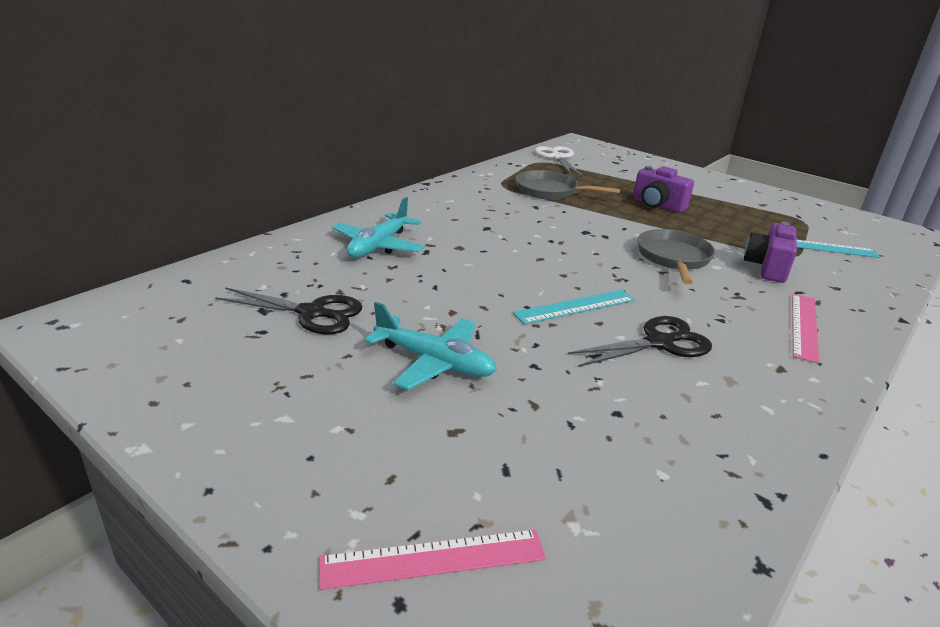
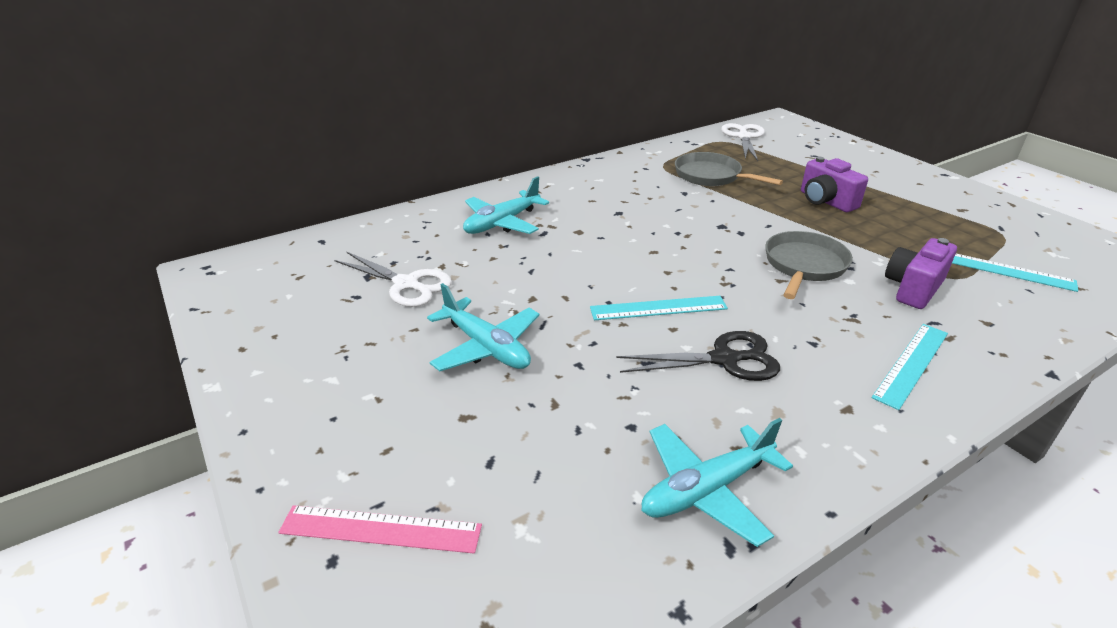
camera: 20 degrees right, 5 degrees up
(312, 313) = (406, 284): black scissors -> white scissors
(716, 456) = (706, 490): none -> turquoise plane
(804, 326) = (911, 364): pink ruler -> turquoise ruler

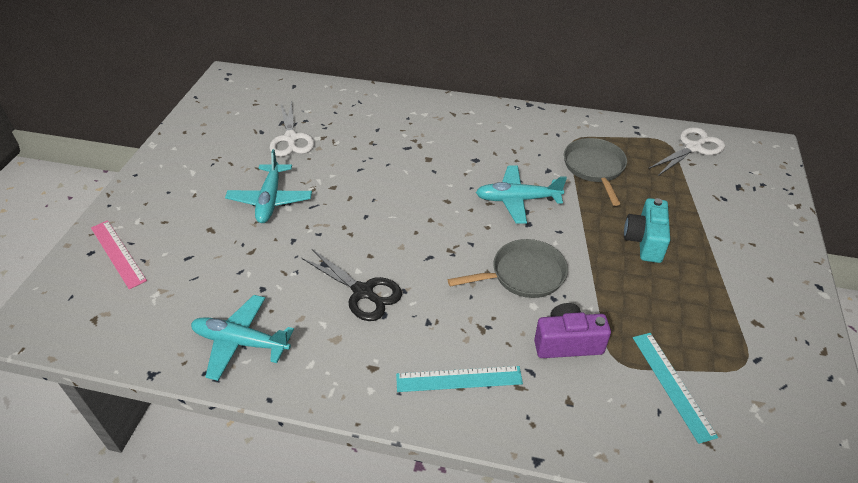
camera: 45 degrees right, 10 degrees up
(502, 223) = (396, 126): turquoise plane -> turquoise plane (517, 200)
(658, 308) = (384, 238): turquoise ruler -> none
(825, 201) = (644, 241): purple camera -> turquoise camera

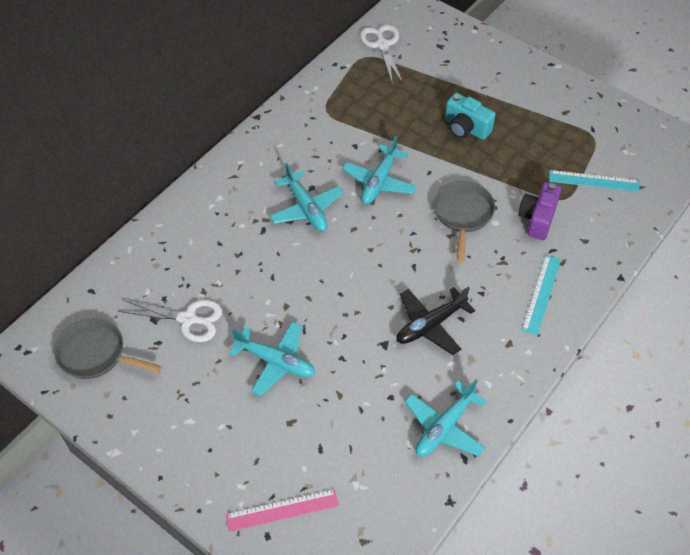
camera: 65 degrees left, 10 degrees up
(363, 292) = (430, 325): black scissors -> black plane
(449, 164) = (306, 208): none -> turquoise plane
(594, 168) = (370, 115): grey pan -> grey pan (96, 354)

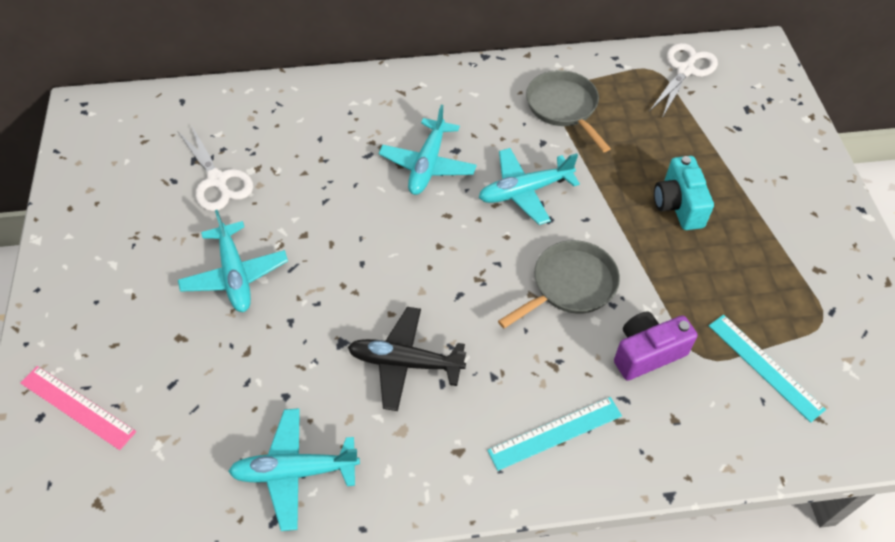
camera: 45 degrees right, 0 degrees up
(96, 354) = (122, 152): grey pan -> grey pan (564, 108)

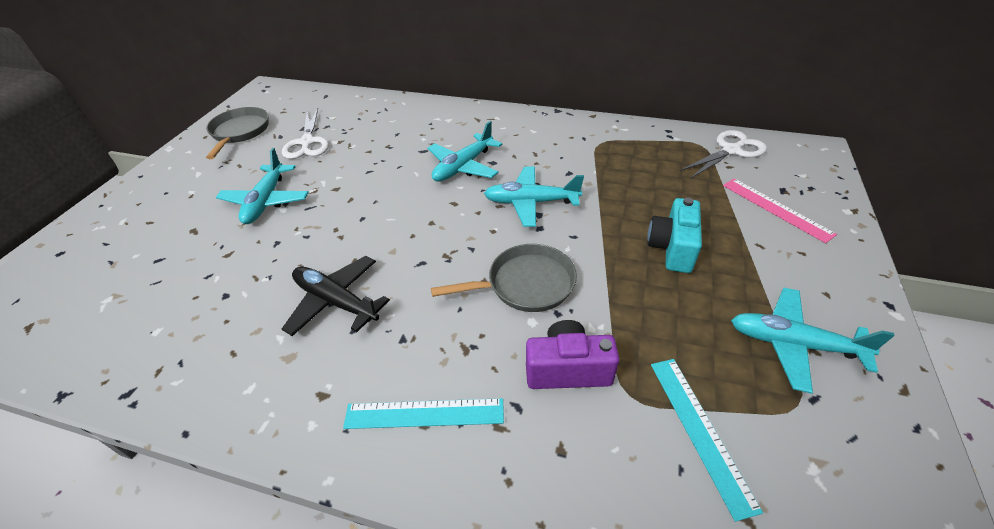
camera: 25 degrees right, 10 degrees down
(77, 407) = (87, 254): pink ruler -> pink ruler (776, 209)
(294, 472) = (178, 358): turquoise plane -> turquoise plane (793, 344)
(564, 108) = (602, 154): grey pan -> grey pan (239, 132)

